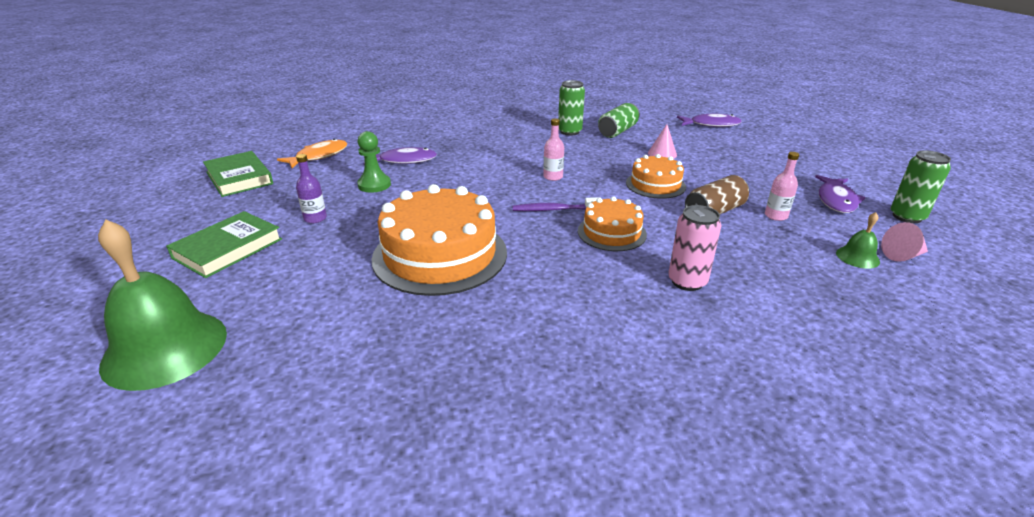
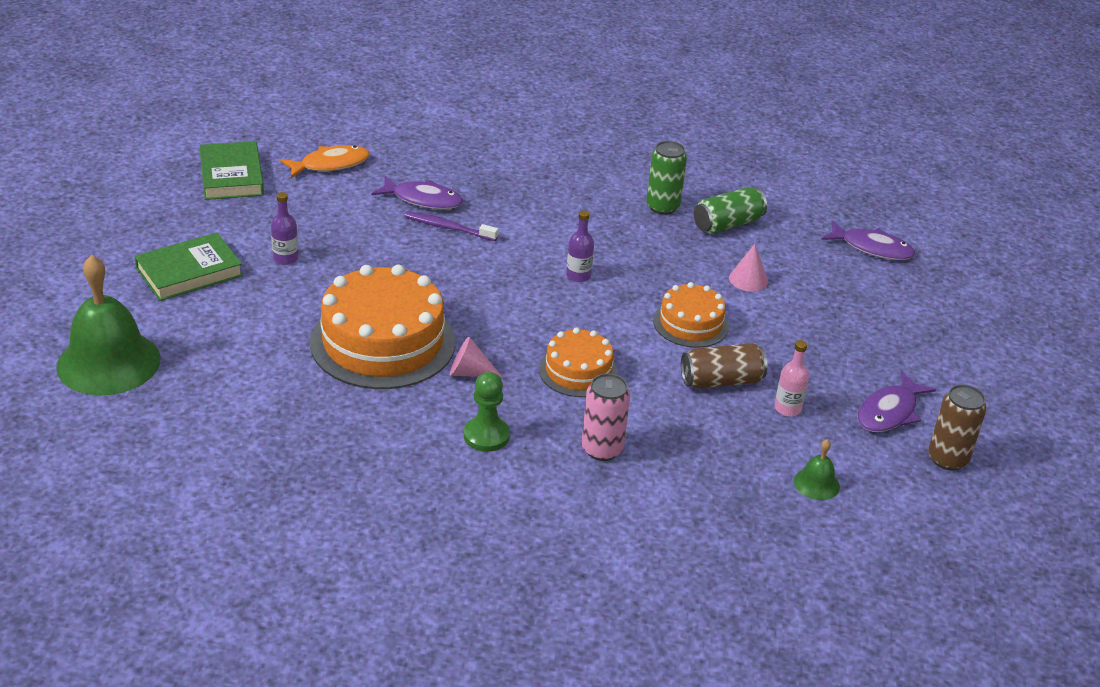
camera: 20 degrees right, 5 degrees up
(374, 185) = (369, 228): green pawn -> green pawn (486, 436)
(553, 177) = (578, 276): pink bottle -> purple bottle
(554, 210) = (541, 323): purple toothbrush -> purple toothbrush (448, 228)
(902, 255) = (871, 499): pink cone -> pink cone (469, 372)
(907, 216) = (947, 459): green can -> brown can

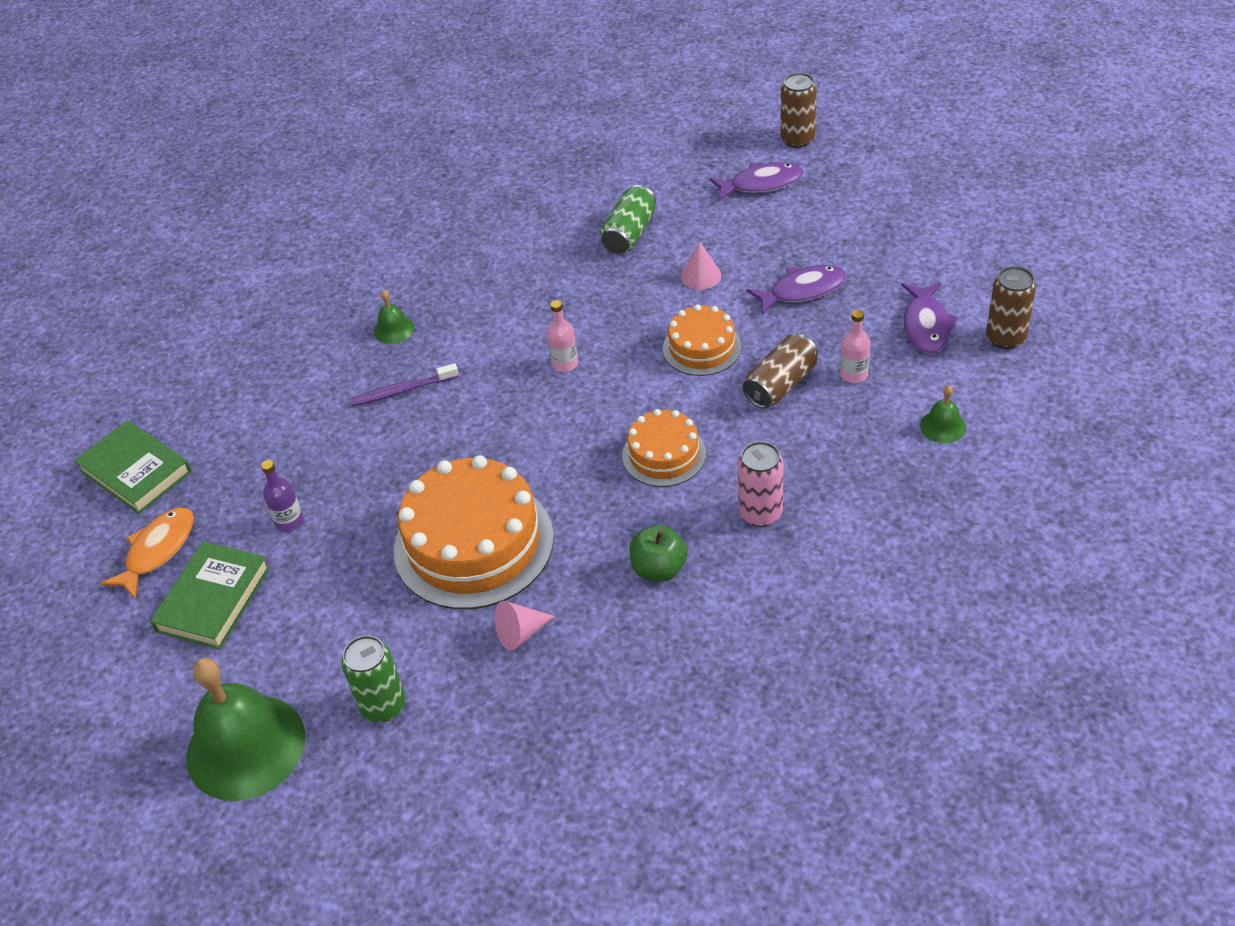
camera: 30 degrees left, 10 degrees up
(330, 164) = (219, 397): orange fish -> orange fish (157, 550)
(423, 200) = (348, 377): purple fish -> purple fish (802, 290)
(469, 372) = (579, 520): pink cone -> pink cone (521, 633)
(486, 436) = (659, 569): green pawn -> green apple
(487, 189) = (394, 329): none -> green bell
(578, 276) = (565, 363): purple bottle -> pink bottle
(662, 207) = (560, 250): green can -> green can (383, 705)
(940, 235) = (797, 139): none -> brown can

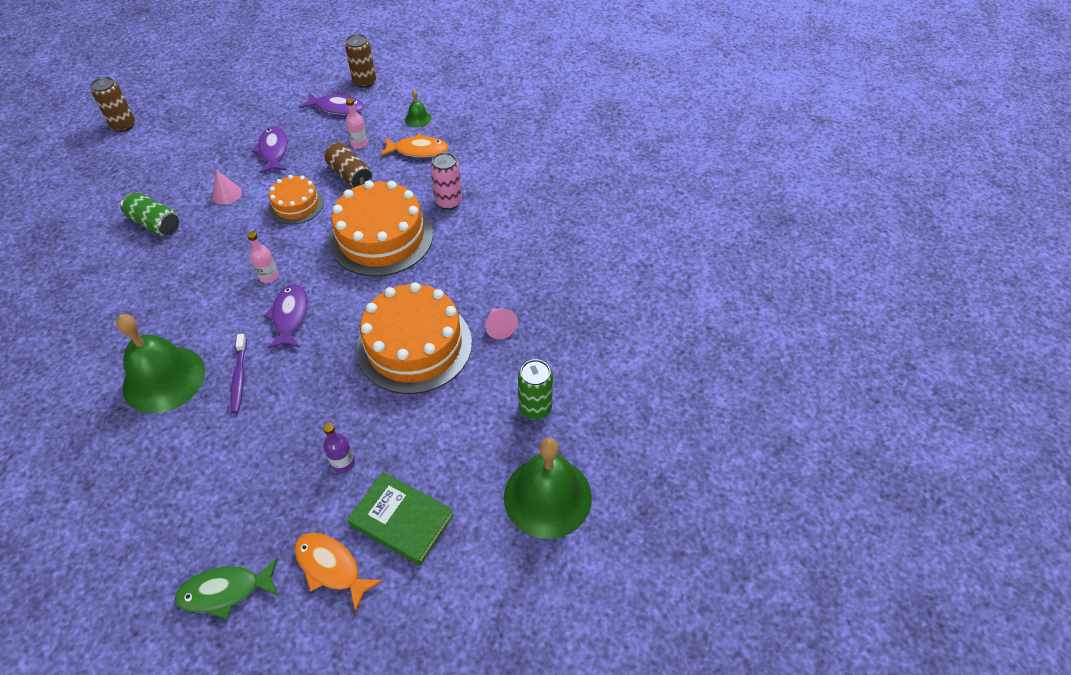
camera: 85 degrees left, 5 degrees up
(136, 471) = (225, 591): green book -> green fish
(394, 329) = (164, 379): green bell -> green bell, size x2.30
(659, 569) = (473, 253): green apple -> none
(664, 454) = (381, 237): orange cake -> orange cake, size x1.84
(761, 184) = (156, 150): purple fish -> purple fish (290, 316)
(865, 446) = (418, 150): none -> orange fish

